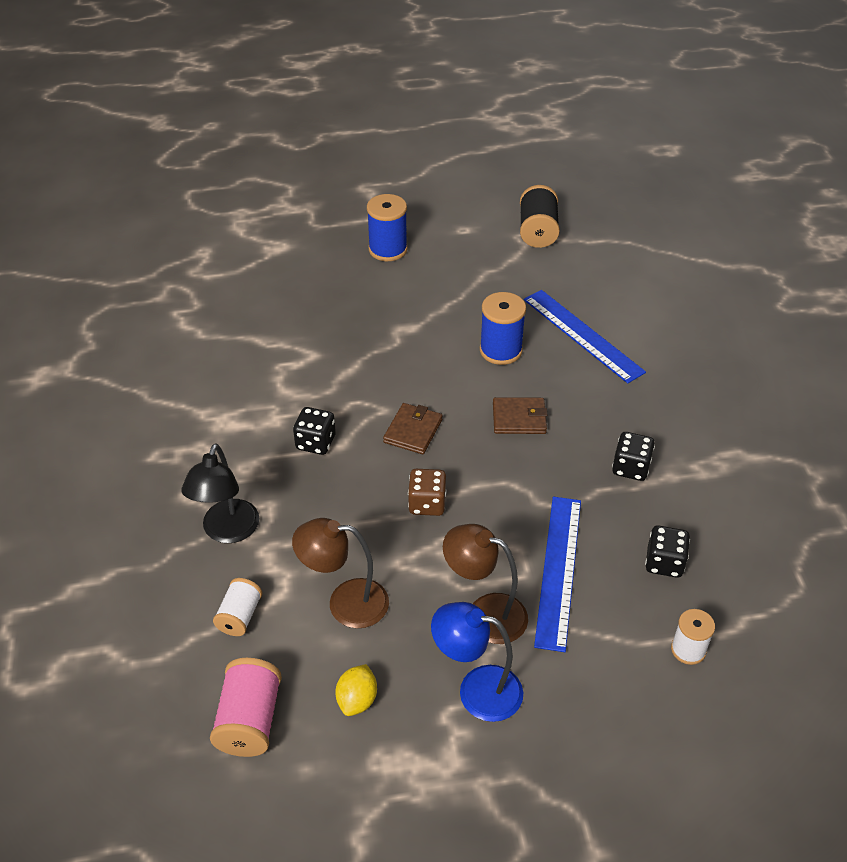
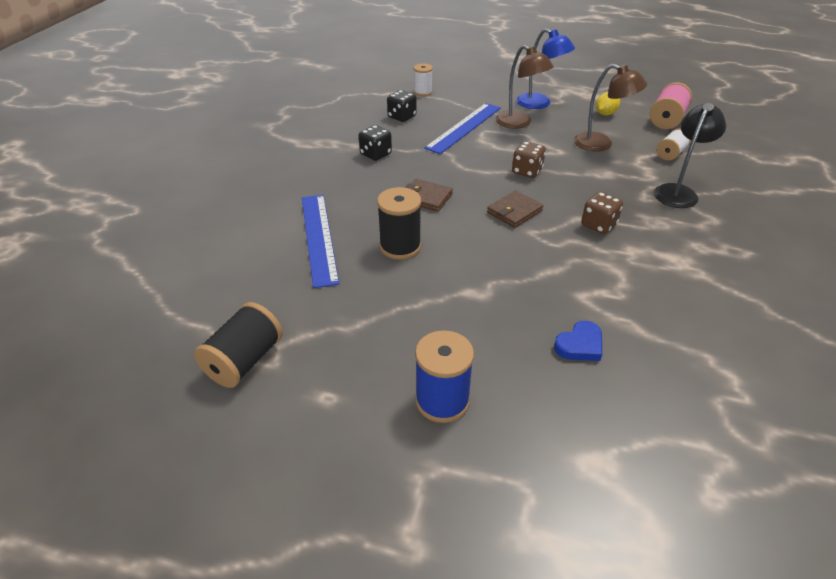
camera: 155 degrees left, 5 degrees down
(304, 313) = (580, 345): none -> blue heart
(315, 442) = (598, 225): black dice -> brown dice
(500, 350) = (400, 247): blue spool -> black spool

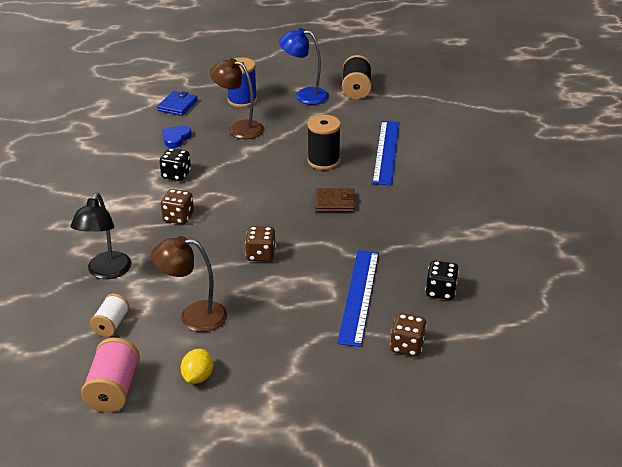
camera: 155 degrees right, 5 degrees down
(318, 238) = (386, 152): blue ruler -> blue ruler turned 45 degrees clockwise
(375, 154) = (418, 233): black dice -> black dice (176, 175)
(423, 92) = (456, 345): white spool -> none
(454, 98) = (407, 346): none -> brown dice
(514, 211) = (253, 210): brown wallet -> none
(519, 123) = (300, 323): brown lamp -> brown lamp (239, 128)
(539, 104) = (291, 370): blue lamp -> blue lamp (304, 95)
(561, 428) = (177, 105): none -> blue wallet

